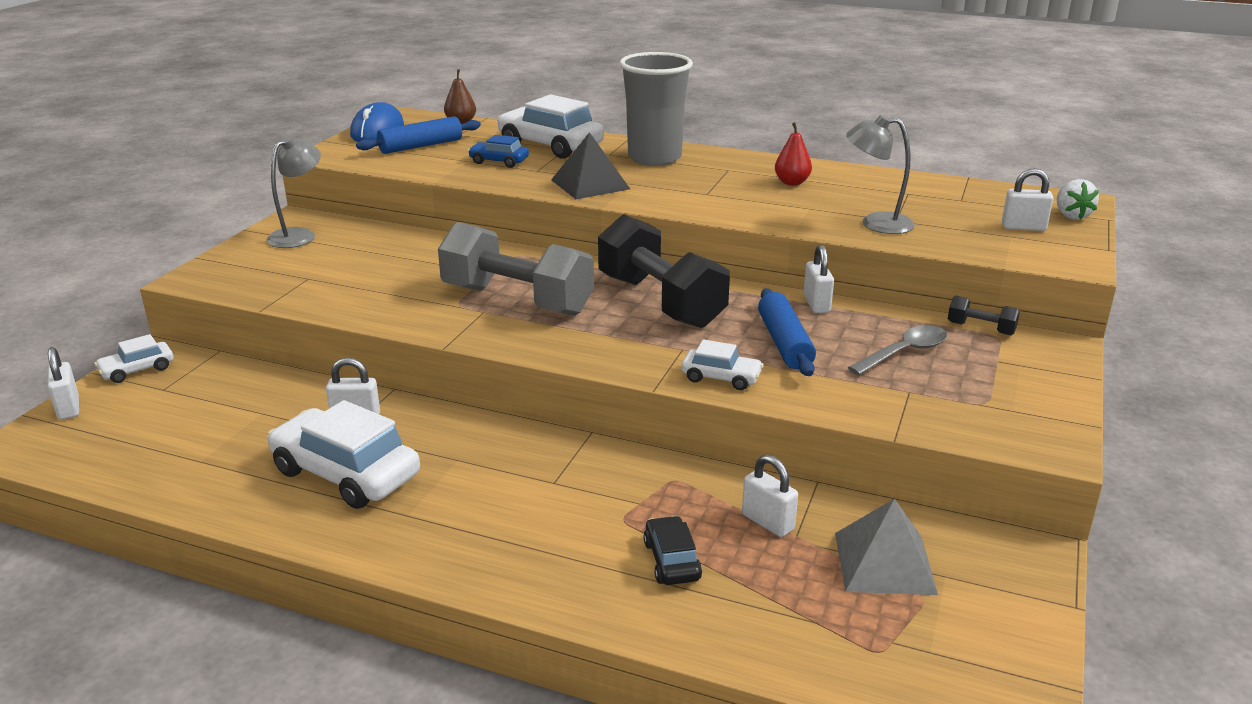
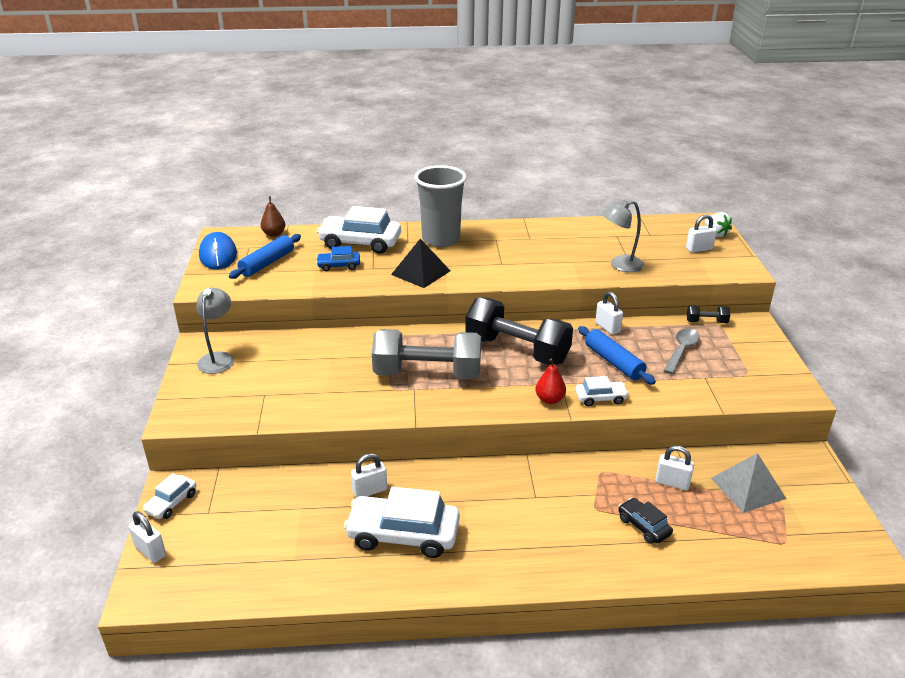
camera: 25 degrees left, 5 degrees up
(792, 182) = (544, 242): red pear -> red pear (549, 399)

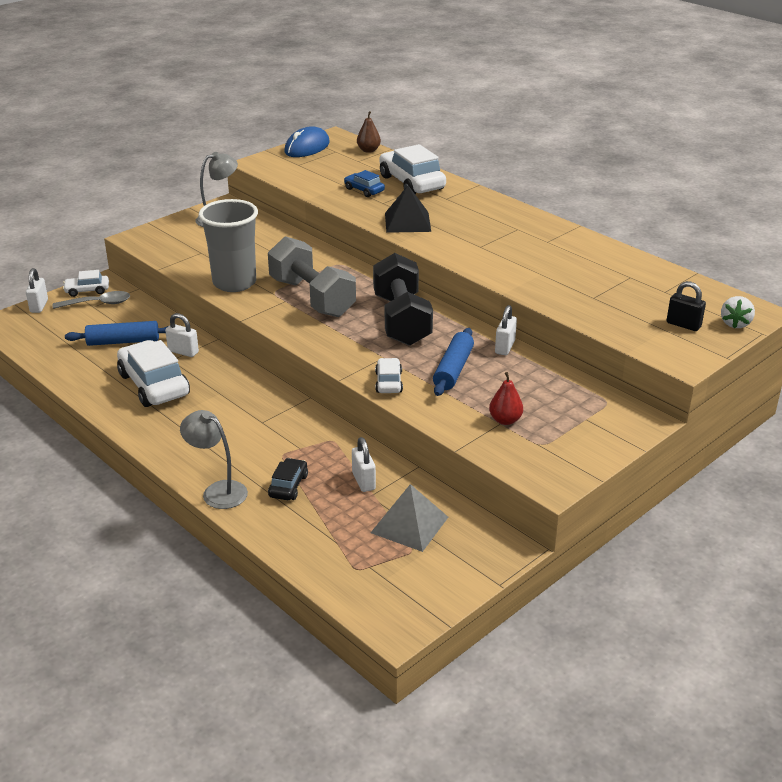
camera: 50 degrees right, 0 degrees up
(267, 263) = (324, 166): blue rolling pin -> blue rolling pin (123, 341)
(441, 239) = (474, 208): grey cup -> grey cup (234, 283)
(549, 399) = (352, 360): red pear -> red pear (505, 420)
(600, 398) = (388, 382): white car -> white car turned 135 degrees counterclockwise
(620, 265) = (575, 297): grey lamp -> grey lamp (218, 491)
(681, 350) = (527, 396): grey spoon -> grey spoon (98, 303)
(699, 249) = (683, 325): white padlock -> black padlock
(706, 322) = (601, 393): black dumbbell -> none

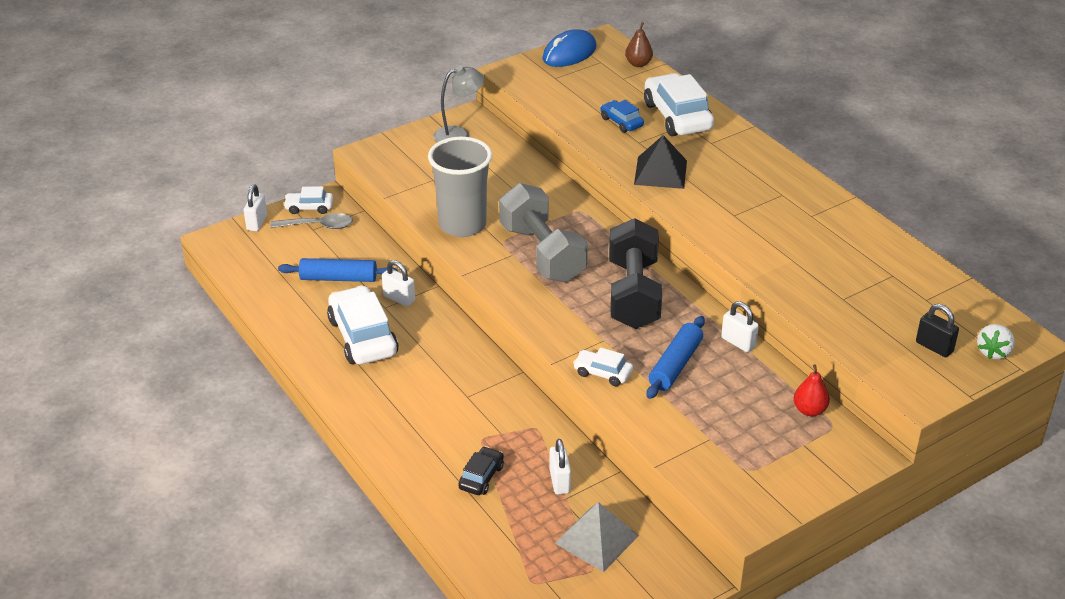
camera: 10 degrees right, 5 degrees up
(218, 491) = (409, 474): grey lamp -> none
(388, 382) = (602, 373): white car -> white car turned 75 degrees counterclockwise
(505, 347) = (738, 342): white padlock -> white padlock turned 75 degrees counterclockwise
(505, 420) = (716, 436): red pear -> red pear (809, 410)

